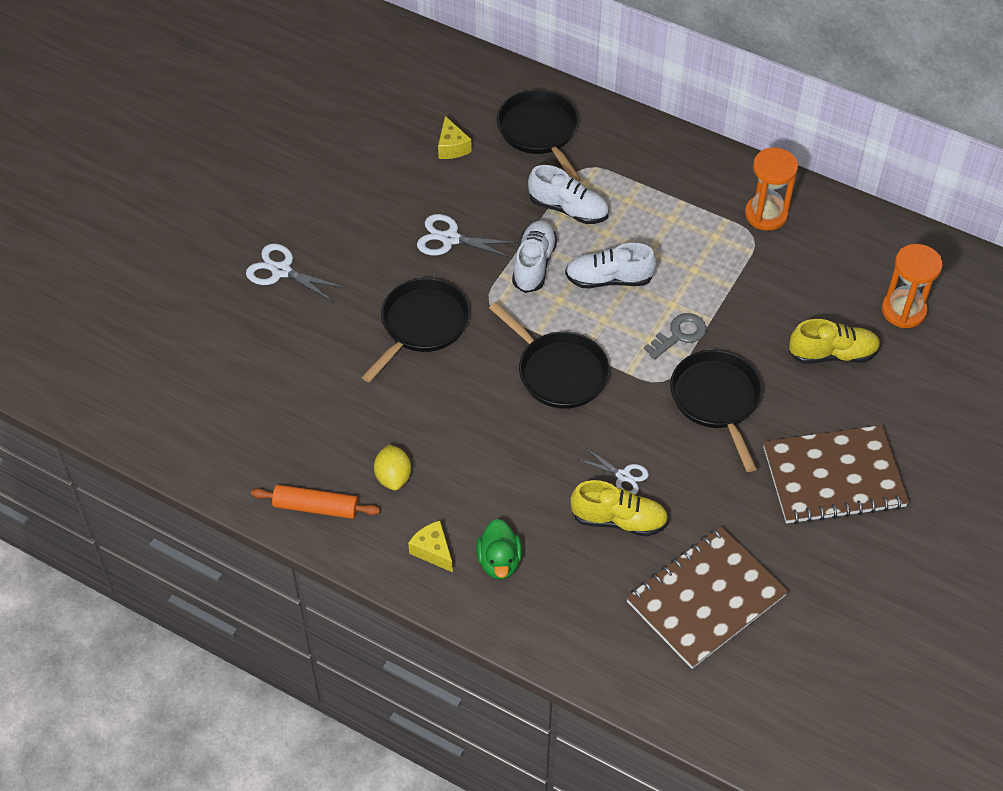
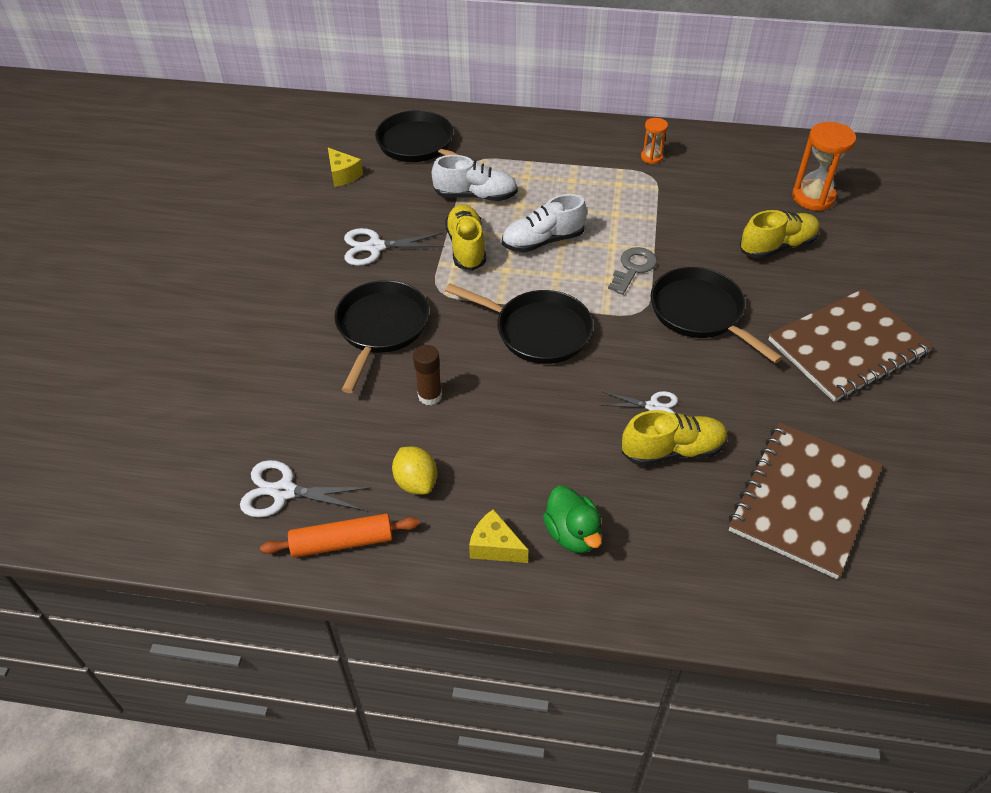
camera: 20 degrees left, 5 degrees down
(281, 271) = (213, 319): white scissors -> white scissors (283, 492)
(437, 404) = (430, 396): none -> brown glue stick
(534, 264) = (466, 247): white shoe -> yellow shoe
(766, 214) = (651, 157): orange hourglass -> orange hourglass, size x0.55

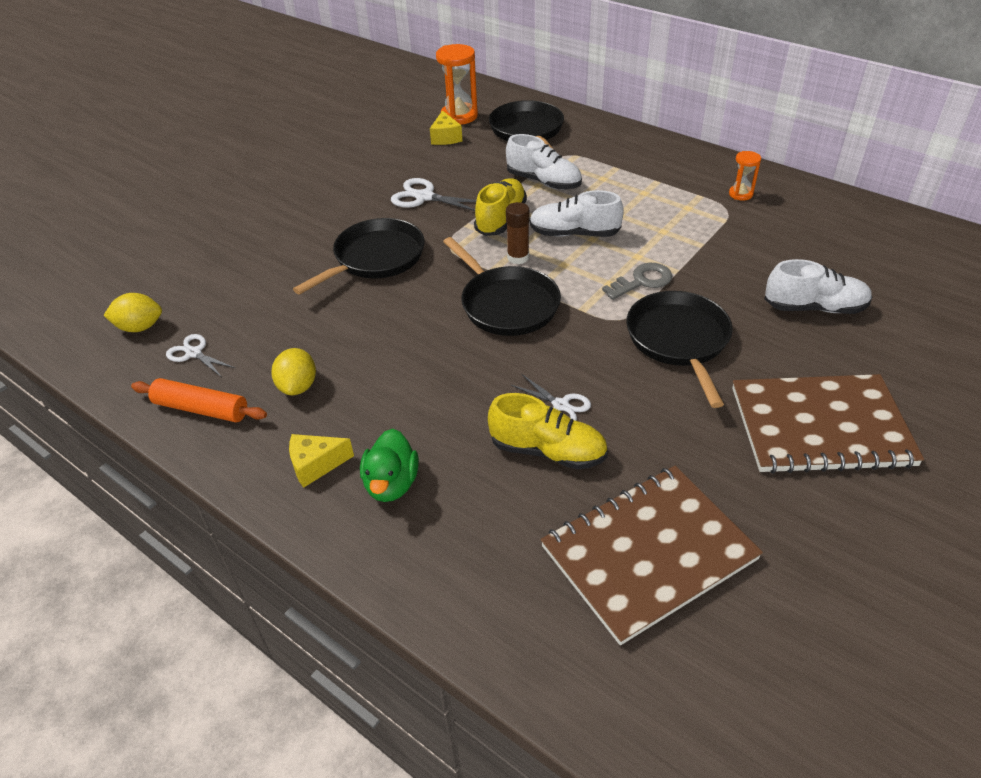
camera: 30 degrees right, 5 degrees down
(200, 488) = (140, 327): none -> yellow lemon
(283, 492) = (193, 353): white scissors -> white scissors, size x0.65
(430, 396) = (368, 323): brown glue stick -> brown glue stick (518, 257)
(495, 546) = (316, 465): yellow cheese -> yellow cheese turned 75 degrees counterclockwise
(777, 246) = (814, 308): yellow shoe -> white shoe
(813, 197) = (894, 275): orange hourglass -> orange hourglass (459, 116)

